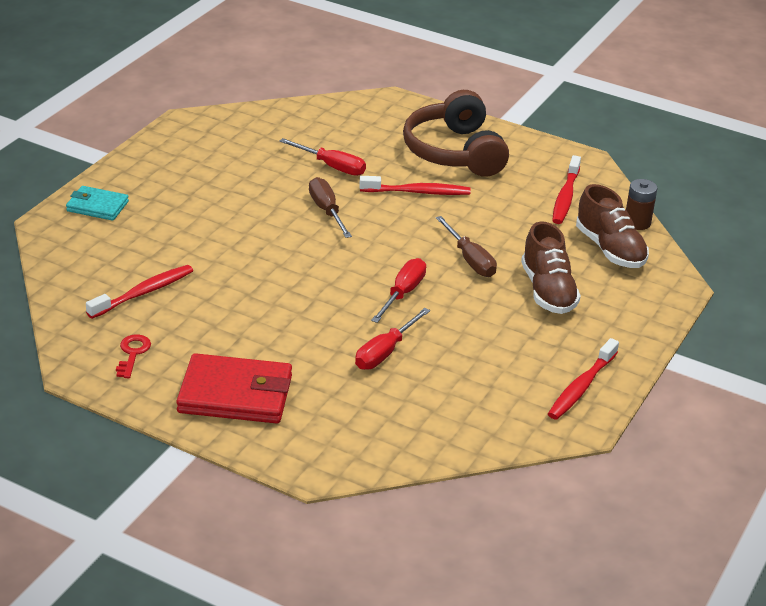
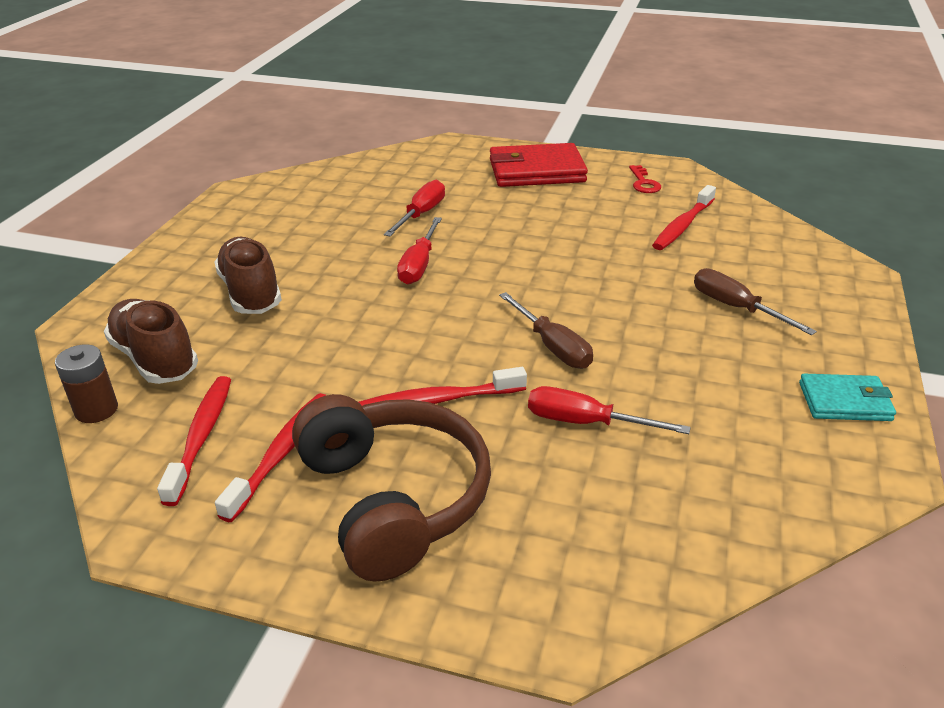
camera: 170 degrees right, 0 degrees up
(97, 206) = (833, 301): turquoise wallet -> turquoise wallet (844, 401)
(470, 260) = (347, 314): brown screwdriver -> brown screwdriver (736, 308)
(581, 387) = (230, 215): red toothbrush -> red toothbrush (281, 454)

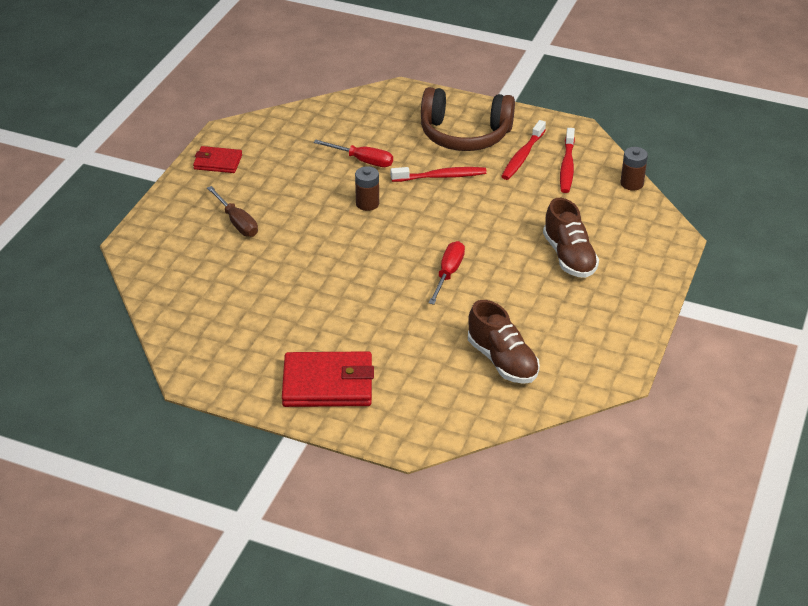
camera: 175 degrees left, 5 degrees up
(155, 359) = (613, 211): brown shoe -> brown shoe (502, 361)
(393, 499) = (465, 134): brown headphones -> brown headphones turned 60 degrees counterclockwise
(421, 214) = (445, 330): red screwdriver -> none
(552, 346) = (367, 203): brown screwdriver -> brown battery
(643, 183) = (232, 357): red key -> none
(682, 226) = (228, 299): red toothbrush -> none
(844, 401) = (218, 162): turquoise wallet -> red wallet

